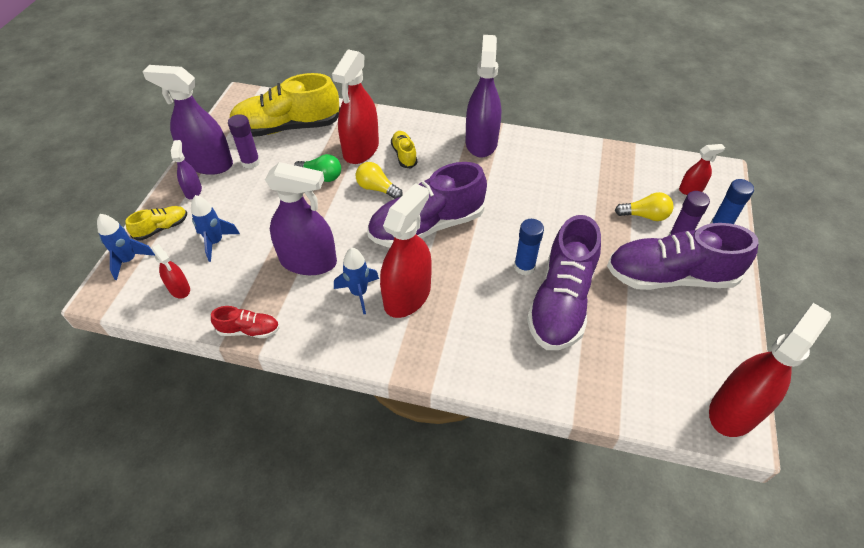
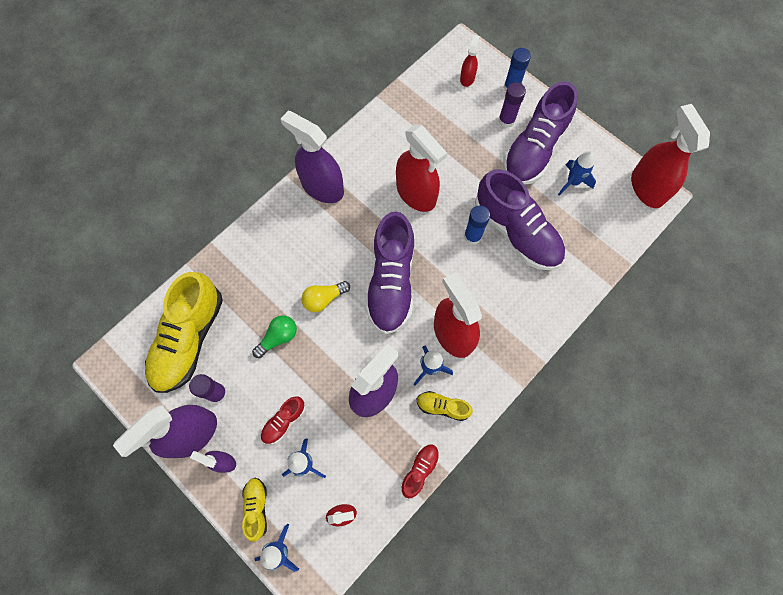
camera: 60 degrees left, 20 degrees up
(247, 212) = (284, 421): none -> red shoe
(361, 149) = (265, 288): red spray bottle -> red spray bottle (416, 194)
(404, 155) = (297, 256): yellow shoe -> yellow shoe (442, 407)
(644, 215) = (473, 125): yellow light bulb -> none
(666, 328) = (572, 182): none -> blue rocket

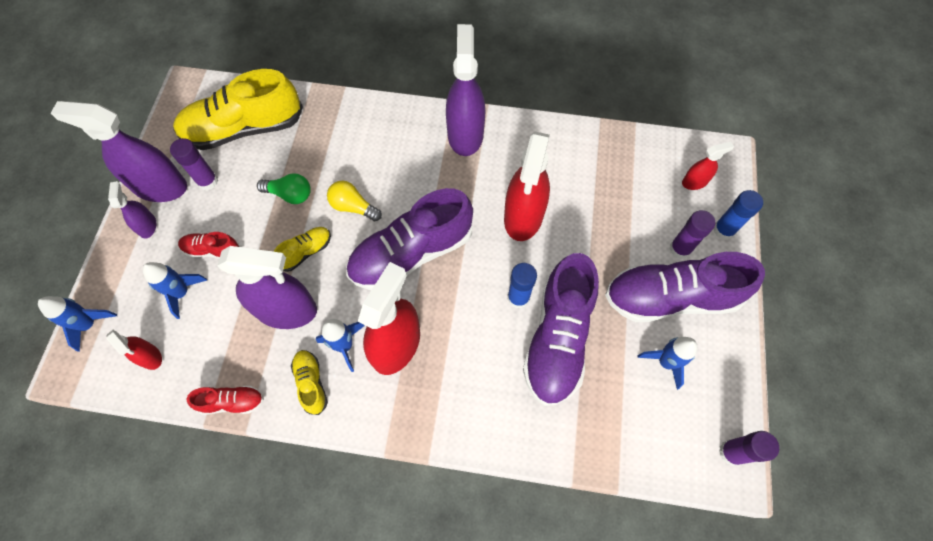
camera: 55 degrees right, 5 degrees down
(257, 507) = (119, 279): yellow shoe -> yellow shoe (306, 252)
(647, 188) = (731, 452): red spray bottle -> purple glue stick

